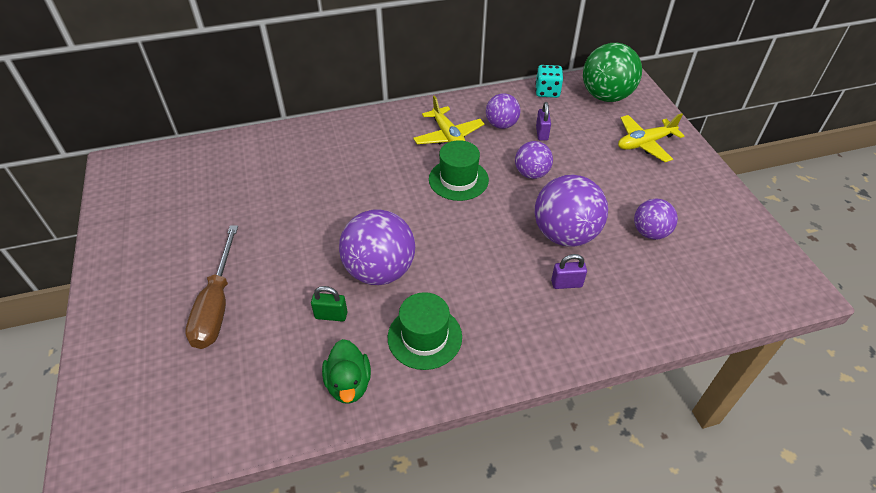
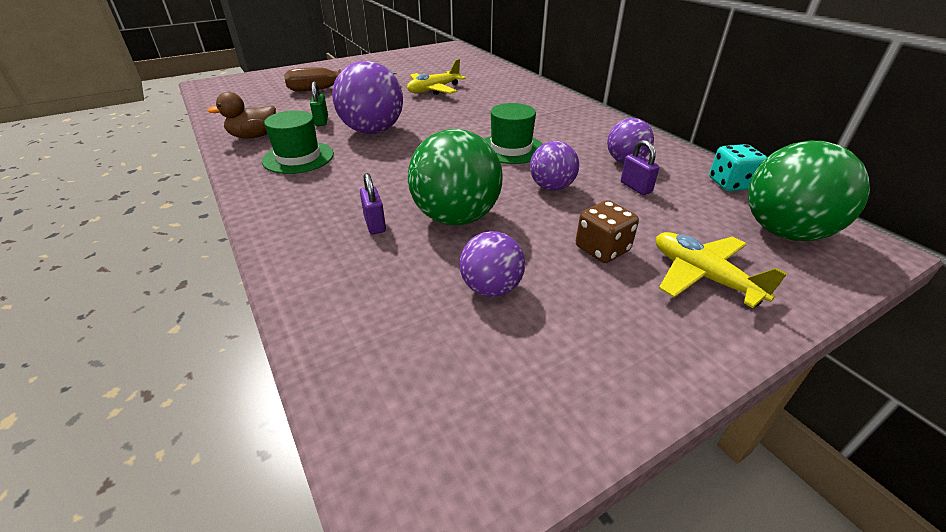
camera: 75 degrees right, 10 degrees down
(349, 384) = (253, 136): green duck -> brown duck
(448, 136) = (575, 136): yellow plane -> yellow plane (434, 90)
(541, 133) = (636, 187): purple padlock -> purple padlock turned 75 degrees clockwise
(565, 234) = (456, 217): purple ball -> green ball
(614, 173) = (602, 249): none -> brown dice

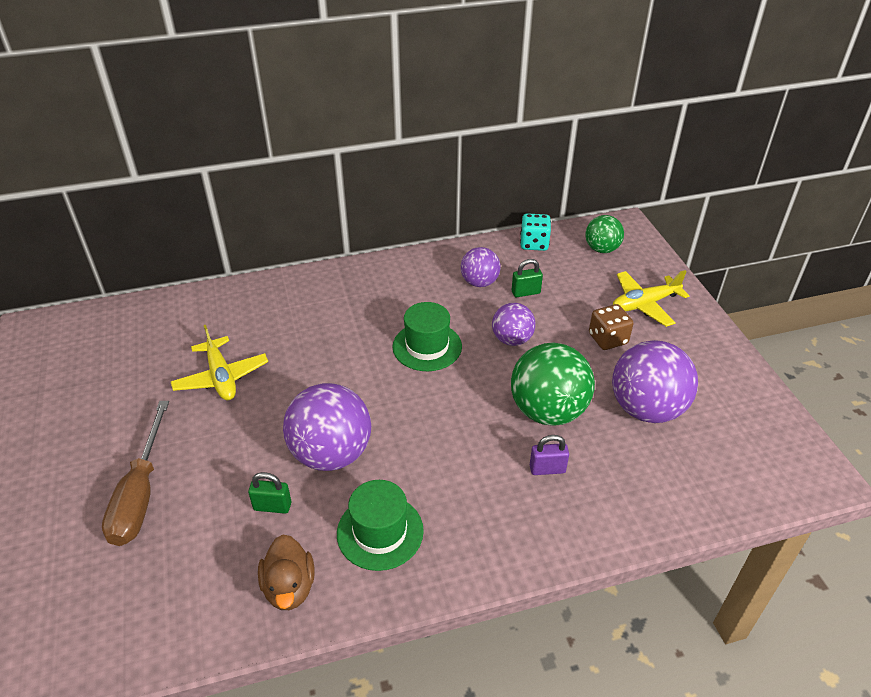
camera: 75 degrees left, 5 degrees up
(491, 288) = (646, 409): purple ball -> purple ball, size x1.72
(636, 187) = (525, 292): purple padlock -> green padlock
(784, 232) = (601, 249): green ball -> green ball, size x0.58

